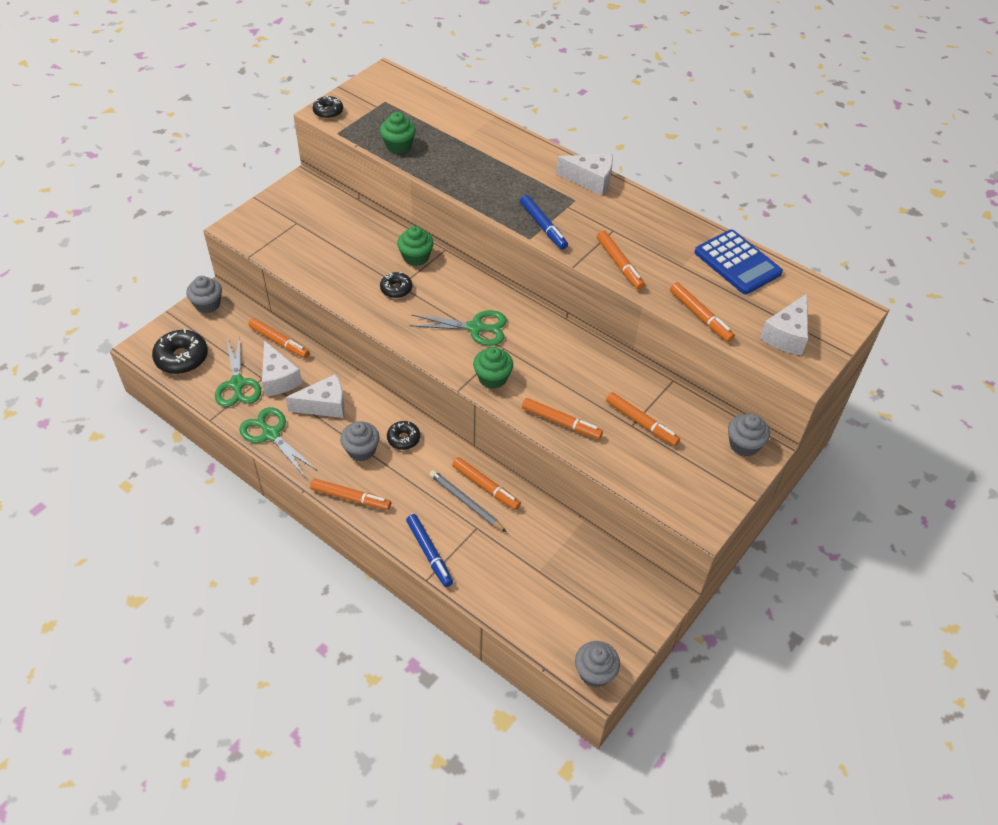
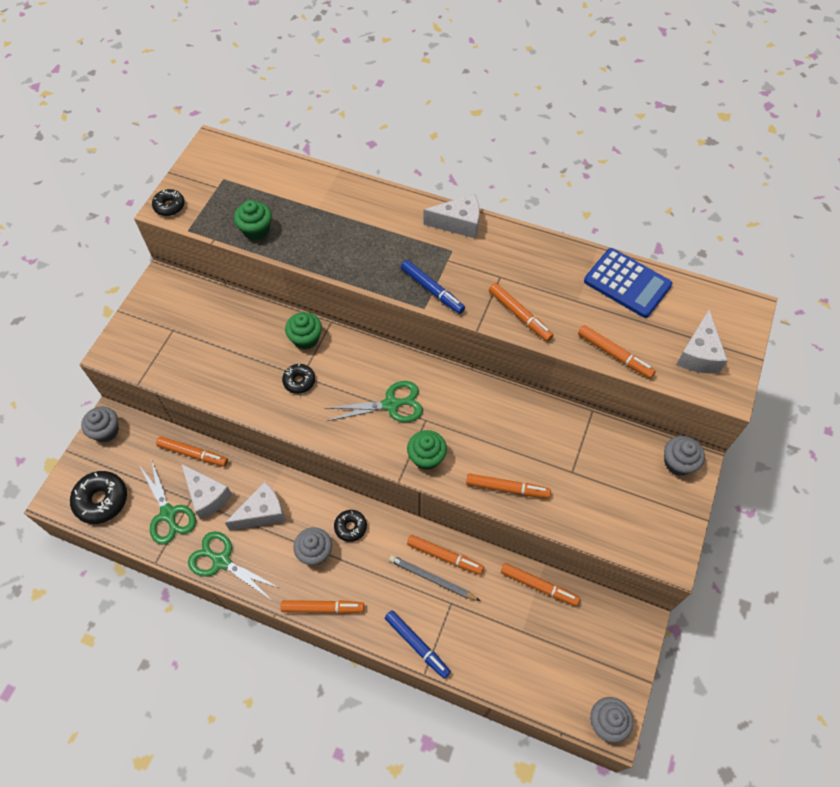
camera: 15 degrees left, 10 degrees up
(641, 423) = (580, 466): orange marker -> orange marker (538, 586)

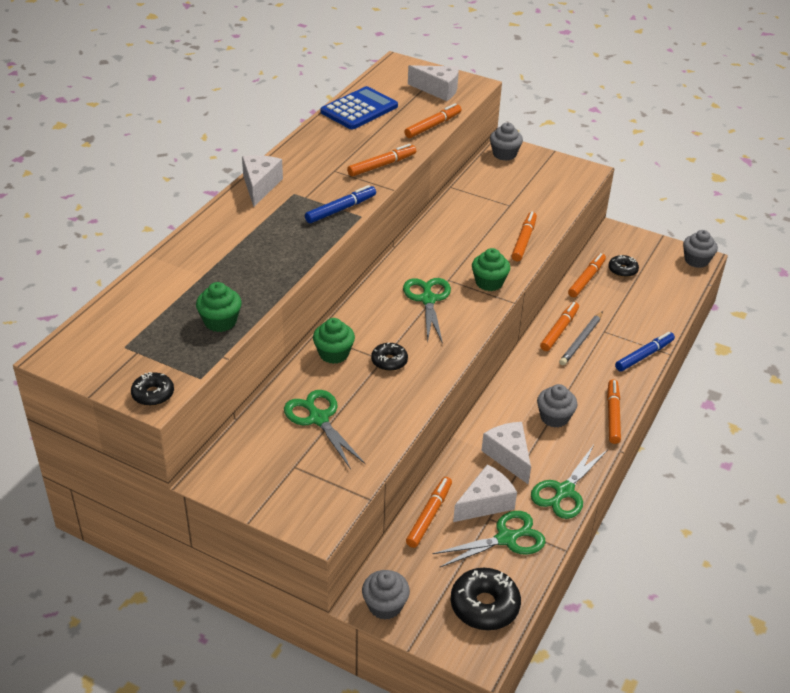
camera: 85 degrees left, 20 degrees down
(225, 338) = (318, 418): none -> green scissors
(350, 527) = (528, 390): black donut -> black donut (622, 270)

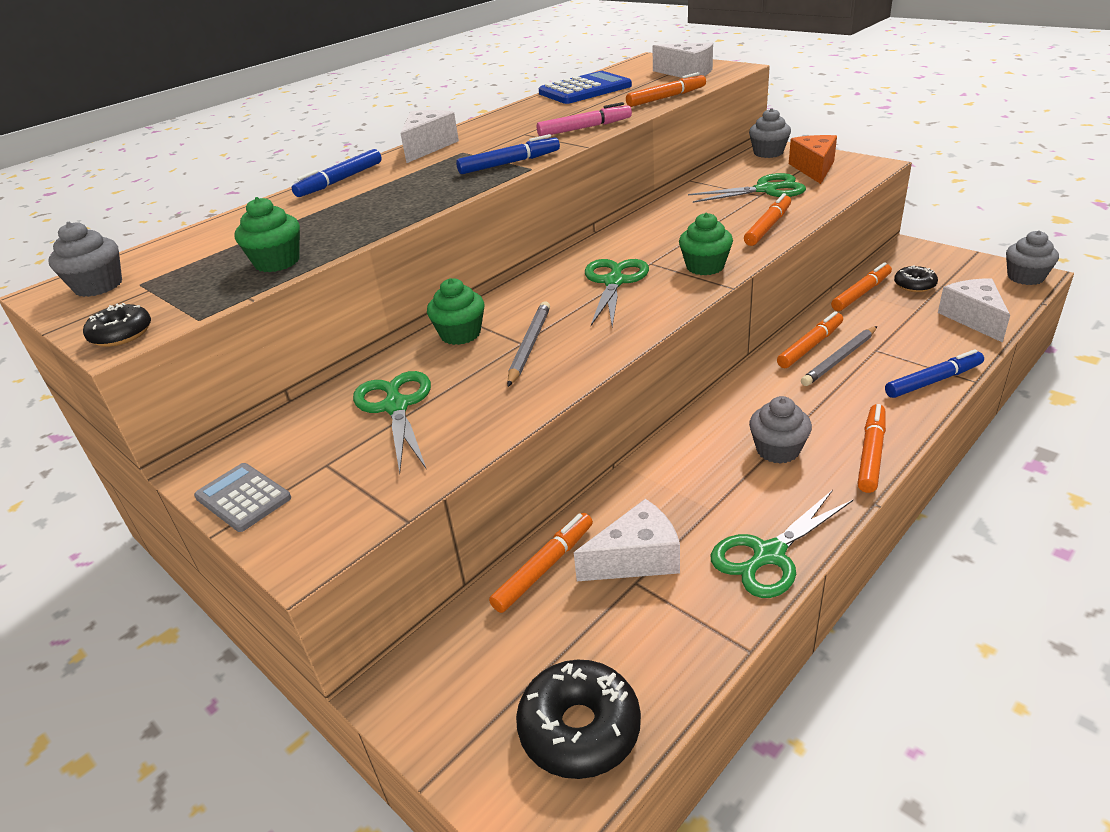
camera: 20 degrees right, 5 degrees down
(209, 228) = (340, 180): none -> blue marker
(252, 495) = (243, 498): none -> grey calculator
(382, 165) = (585, 128): orange marker -> pink marker
(385, 605) = (418, 701): grey cupcake -> grey cupcake (98, 286)
(389, 361) = (529, 345): black donut -> grey pencil
(506, 538) = (653, 617): green scissors -> green scissors (766, 190)
(508, 456) = (693, 496): white cheese -> white cheese (973, 318)
(544, 175) = (814, 168): none -> orange cheese

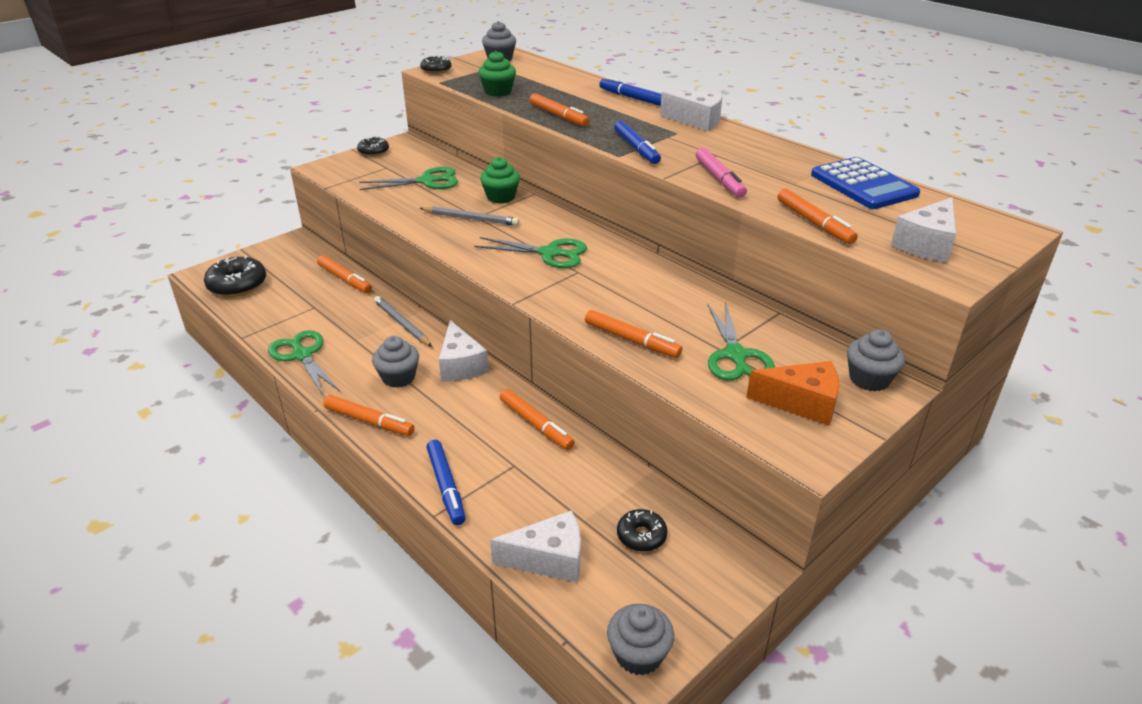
camera: 90 degrees right, 0 degrees up
(243, 498) = (373, 152): grey calculator -> black donut
(636, 559) = (331, 309): white cheese -> white cheese (461, 365)
(705, 267) = (557, 295): green cupcake -> none
(839, 359) = (507, 437): grey pencil -> grey pencil (402, 324)
(861, 293) = (632, 486): orange marker -> orange marker (558, 116)

